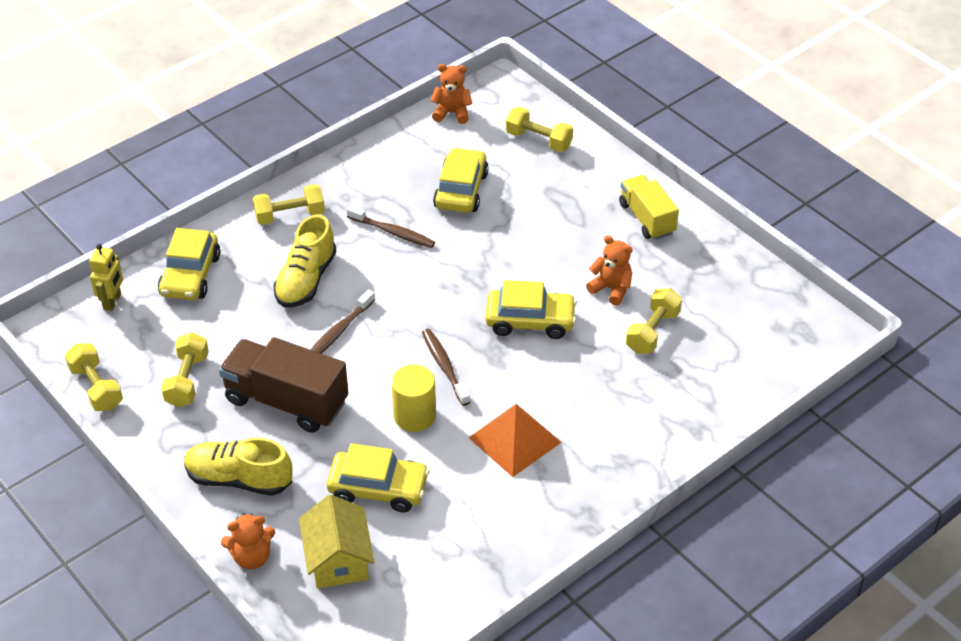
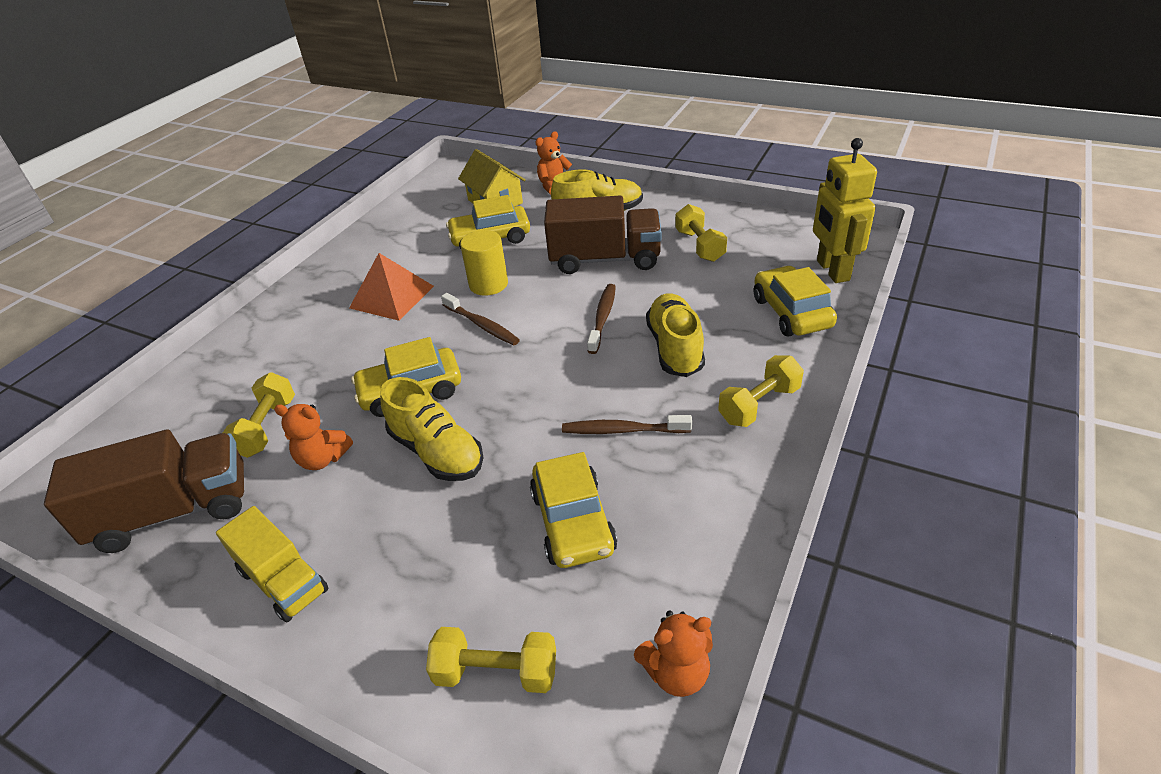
camera: 160 degrees right, 5 degrees down
(96, 388) = (764, 220): yellow dumbbell -> none
(112, 301) = (832, 271): yellow robot -> yellow robot, size x1.67
(527, 264) = (437, 452): none -> yellow shoe
(721, 288) = (174, 511): none -> brown truck

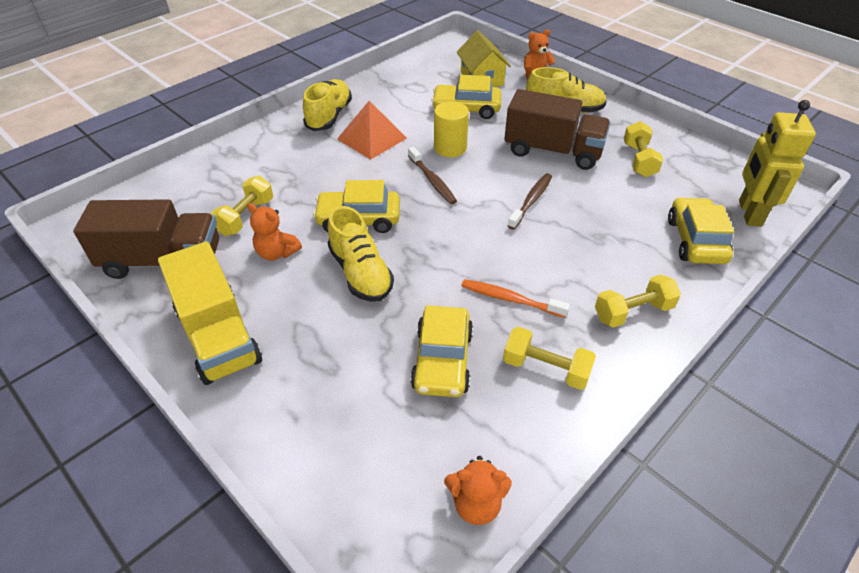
camera: 15 degrees right, 5 degrees up
(283, 581) = (218, 336): yellow truck -> yellow truck, size x1.53
(496, 672) = (342, 455): yellow dumbbell -> yellow dumbbell (546, 369)
(623, 430) = (511, 299): brown toothbrush -> orange toothbrush
(675, 348) = (581, 243): yellow shoe -> yellow shoe (329, 116)

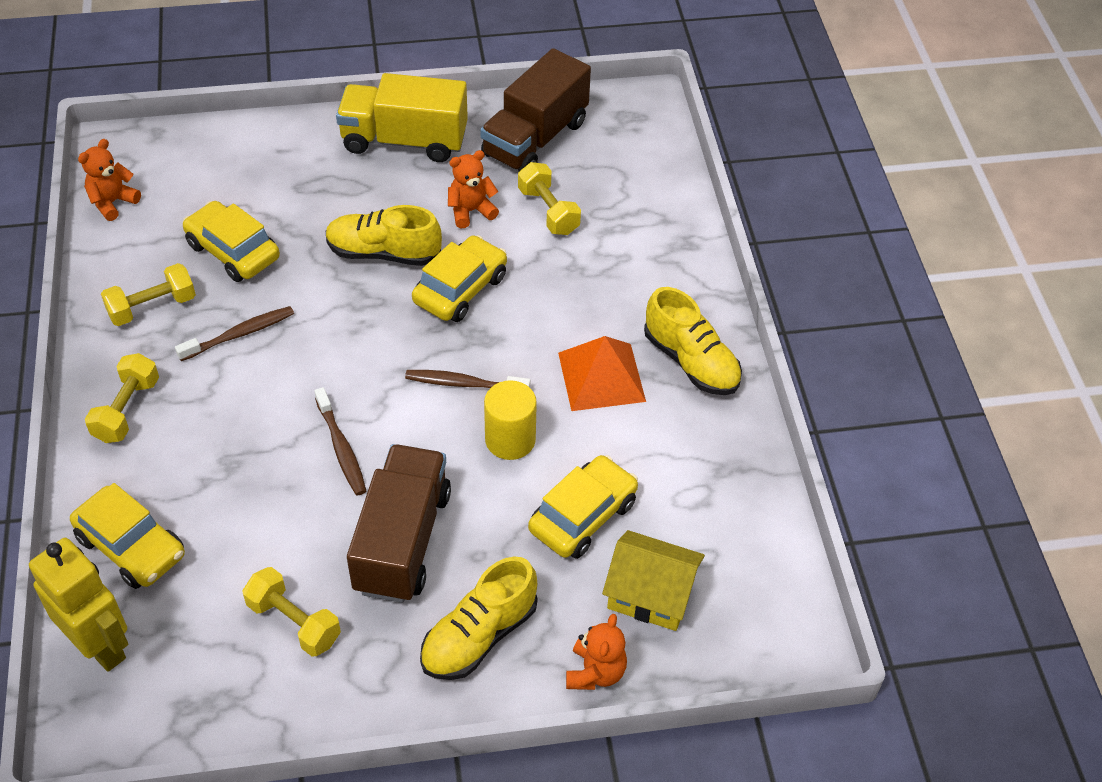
camera: 125 degrees right, 5 degrees up
(511, 299) = (239, 334): orange toothbrush -> brown toothbrush
(552, 151) = (402, 541): brown truck -> brown truck turned 135 degrees clockwise

